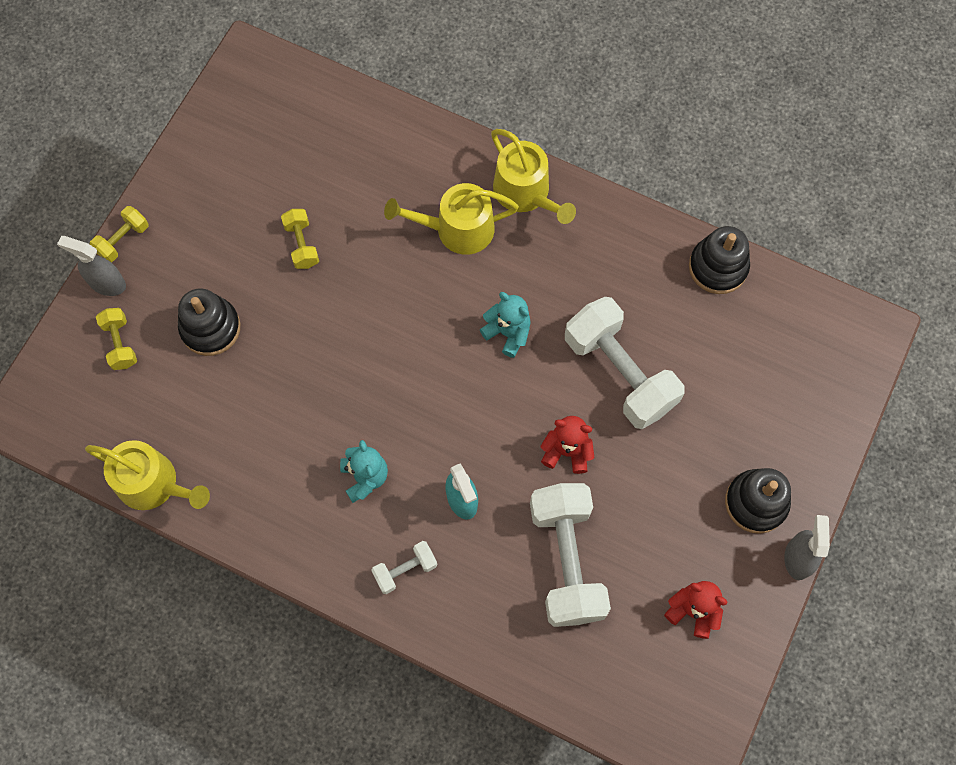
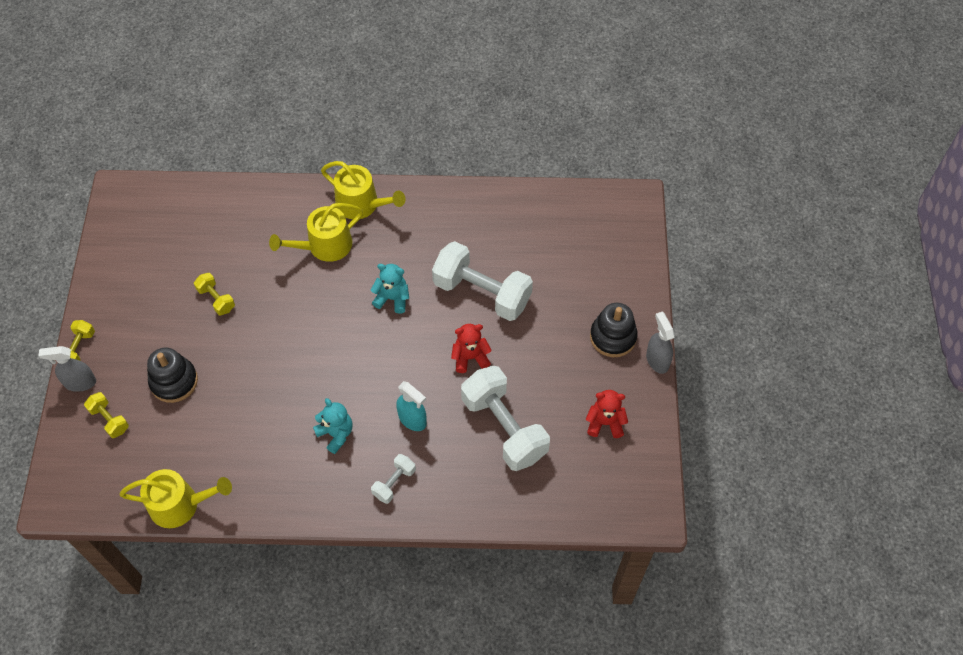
camera: 25 degrees left, 10 degrees down
(718, 267) = (515, 201): black stacking toy -> none

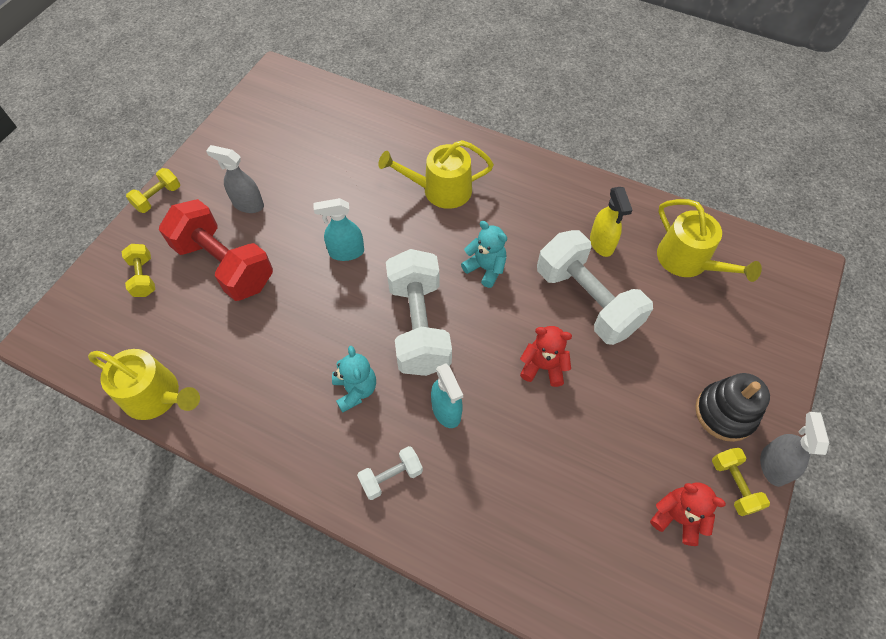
camera: 25 degrees right, 0 degrees up
(80, 383) = (139, 230): grey spray bottle -> grey spray bottle (248, 204)
(174, 381) = (224, 264): black stacking toy -> red dumbbell
(216, 299) = (309, 201): yellow dumbbell -> yellow dumbbell (733, 485)
(271, 330) = (346, 252): none -> turquoise spray bottle
(362, 204) = (497, 164): yellow watering can -> yellow watering can (688, 261)
(475, 241) = (601, 243): none -> yellow spray bottle
(504, 428) = (548, 467): white dumbbell -> white dumbbell (419, 326)

